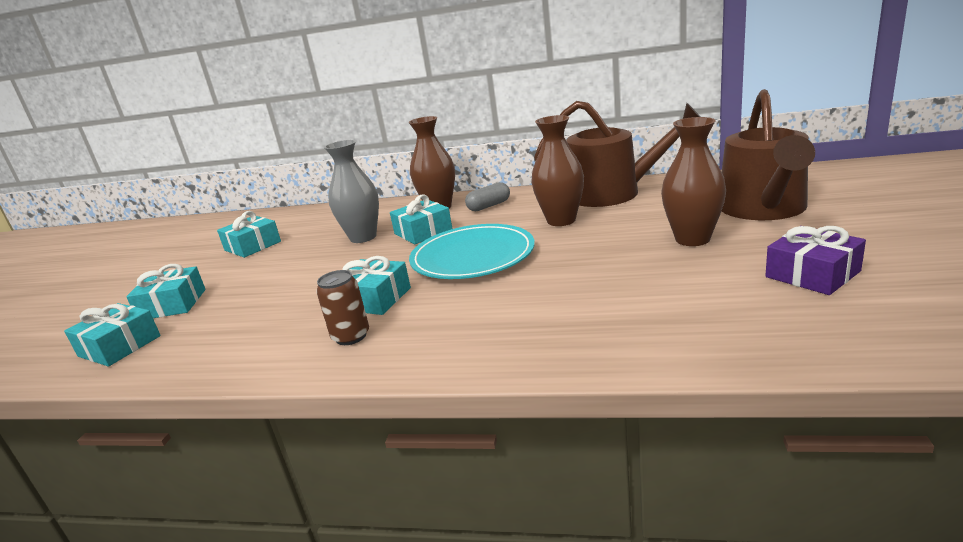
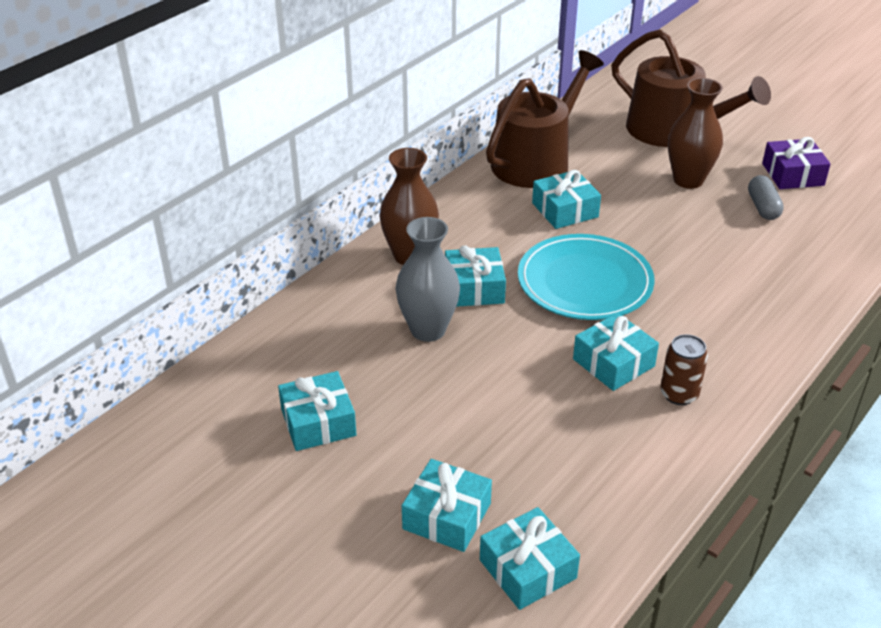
camera: 65 degrees left, 15 degrees up
(489, 206) = (459, 228): grey capsule -> grey capsule (763, 207)
(561, 220) = (565, 210): brown vase -> turquoise gift

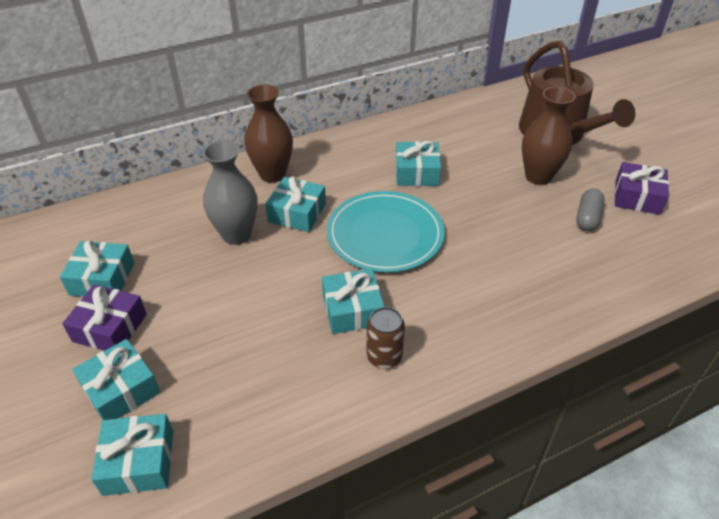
camera: 25 degrees right, 5 degrees up
(376, 465) = (110, 328): none -> purple gift
(536, 161) = (426, 128): brown watering can -> none

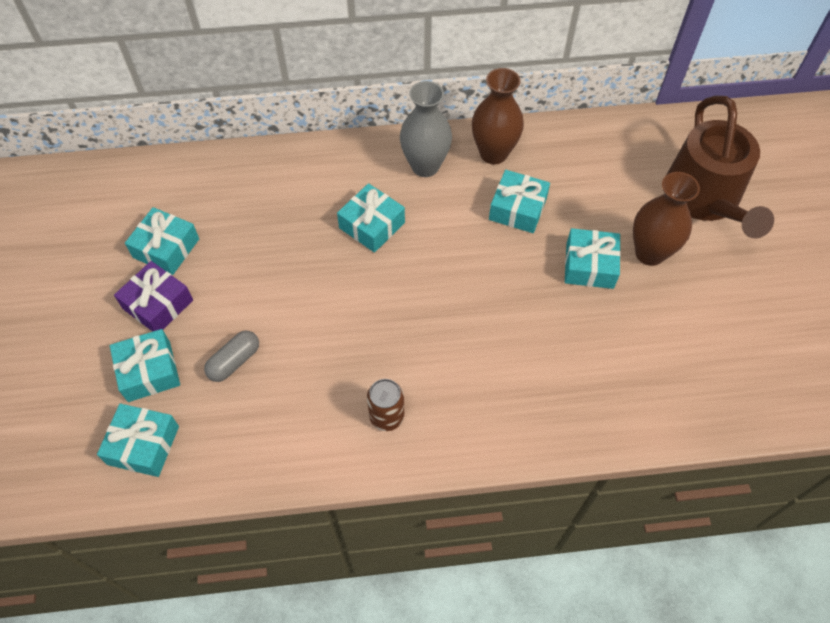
camera: 20 degrees right, 15 degrees up
(236, 235) = (303, 234): grey vase -> grey vase (425, 166)
(272, 174) = (366, 168): brown vase -> brown vase (493, 153)
(352, 310) = (379, 356): turquoise gift -> turquoise gift (589, 265)
(385, 234) = (448, 279): turquoise plate -> none
(587, 217) = (675, 323): grey capsule -> grey capsule (234, 361)
(637, 197) = (748, 313): purple gift -> none

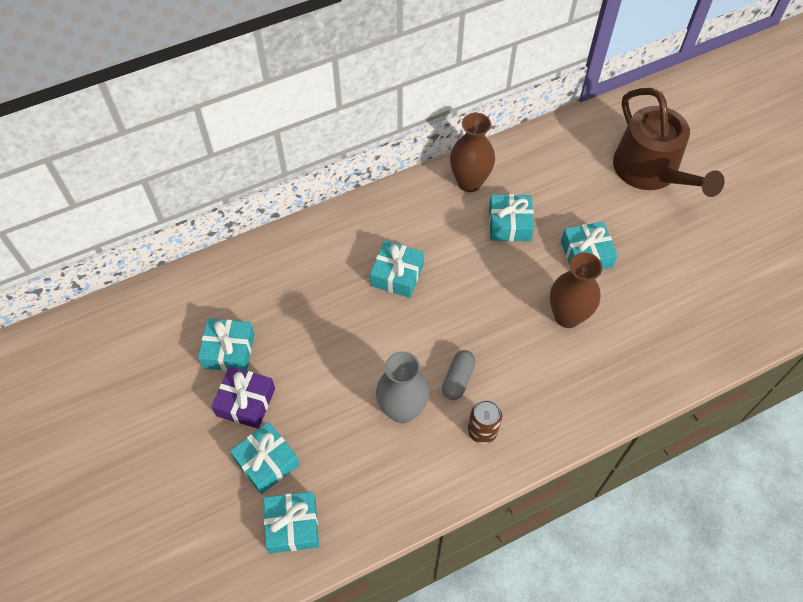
camera: 20 degrees left, 0 degrees up
(234, 361) = (336, 428): grey capsule -> grey capsule (458, 379)
(425, 166) = (418, 210): grey vase -> grey vase (402, 410)
(650, 253) = (627, 229): brown vase -> brown vase (567, 316)

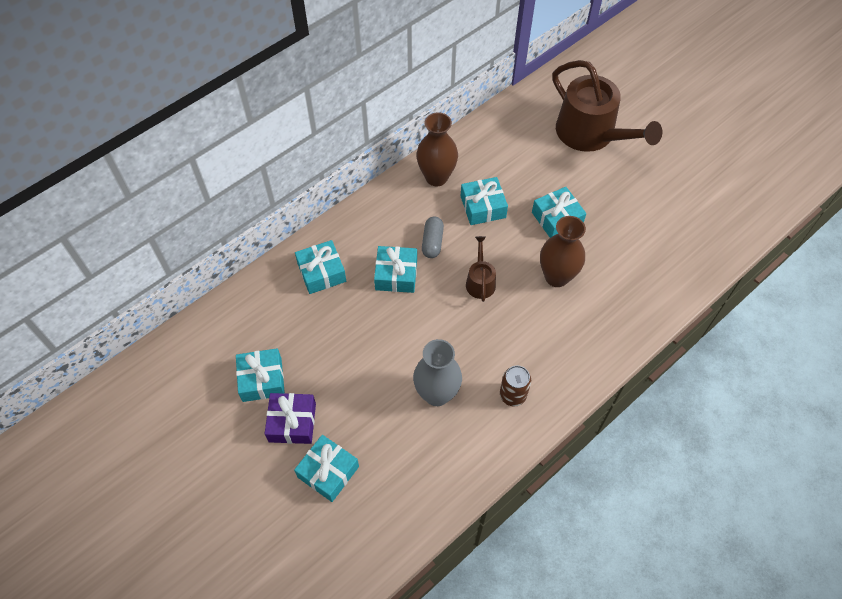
camera: 15 degrees left, 0 degrees up
(292, 525) = (369, 522): turquoise gift -> turquoise gift (321, 272)
(458, 379) = (478, 355): grey capsule -> grey capsule (432, 242)
(483, 302) = (480, 281): none -> brown watering can

